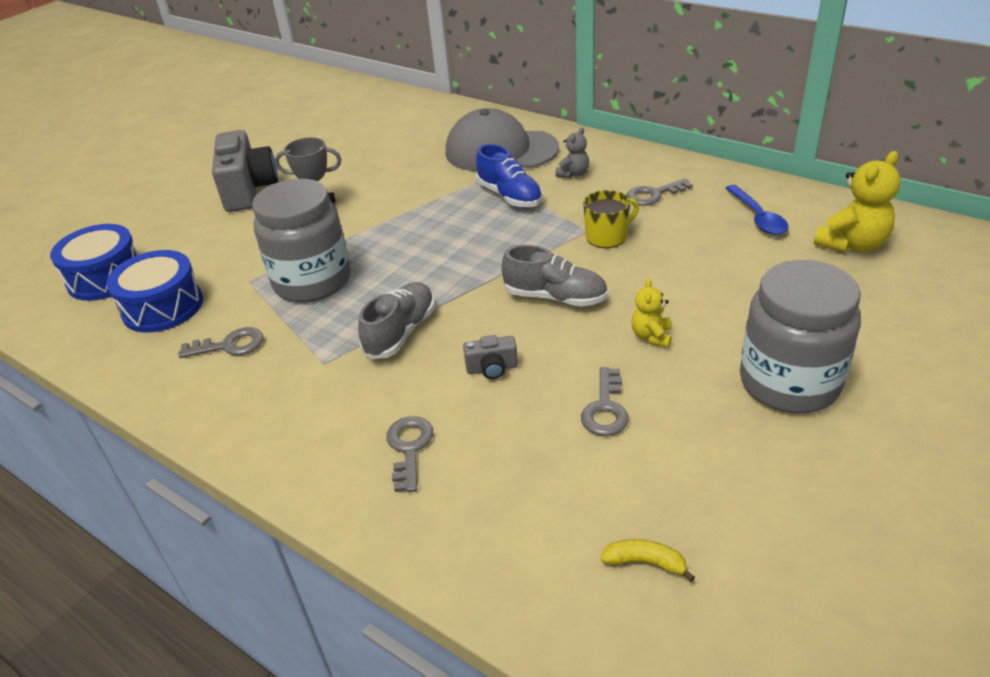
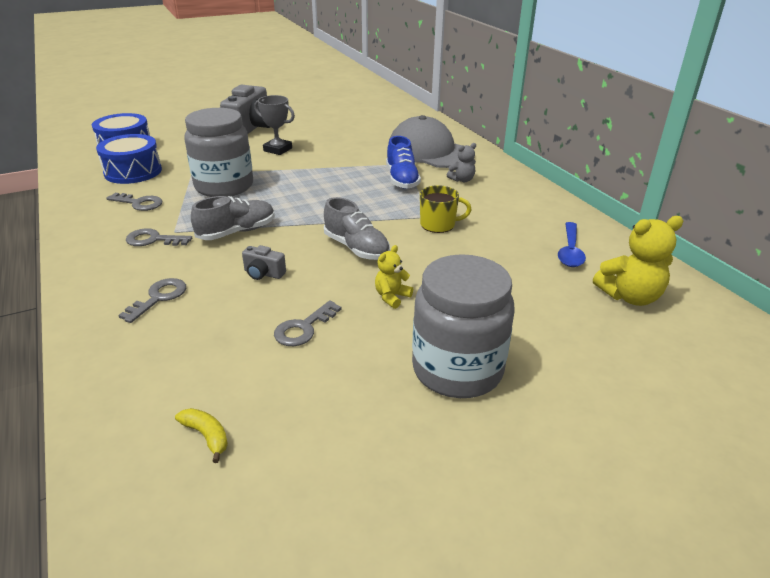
camera: 25 degrees right, 5 degrees down
(653, 195) = (505, 210): grey key -> grey key (153, 240)

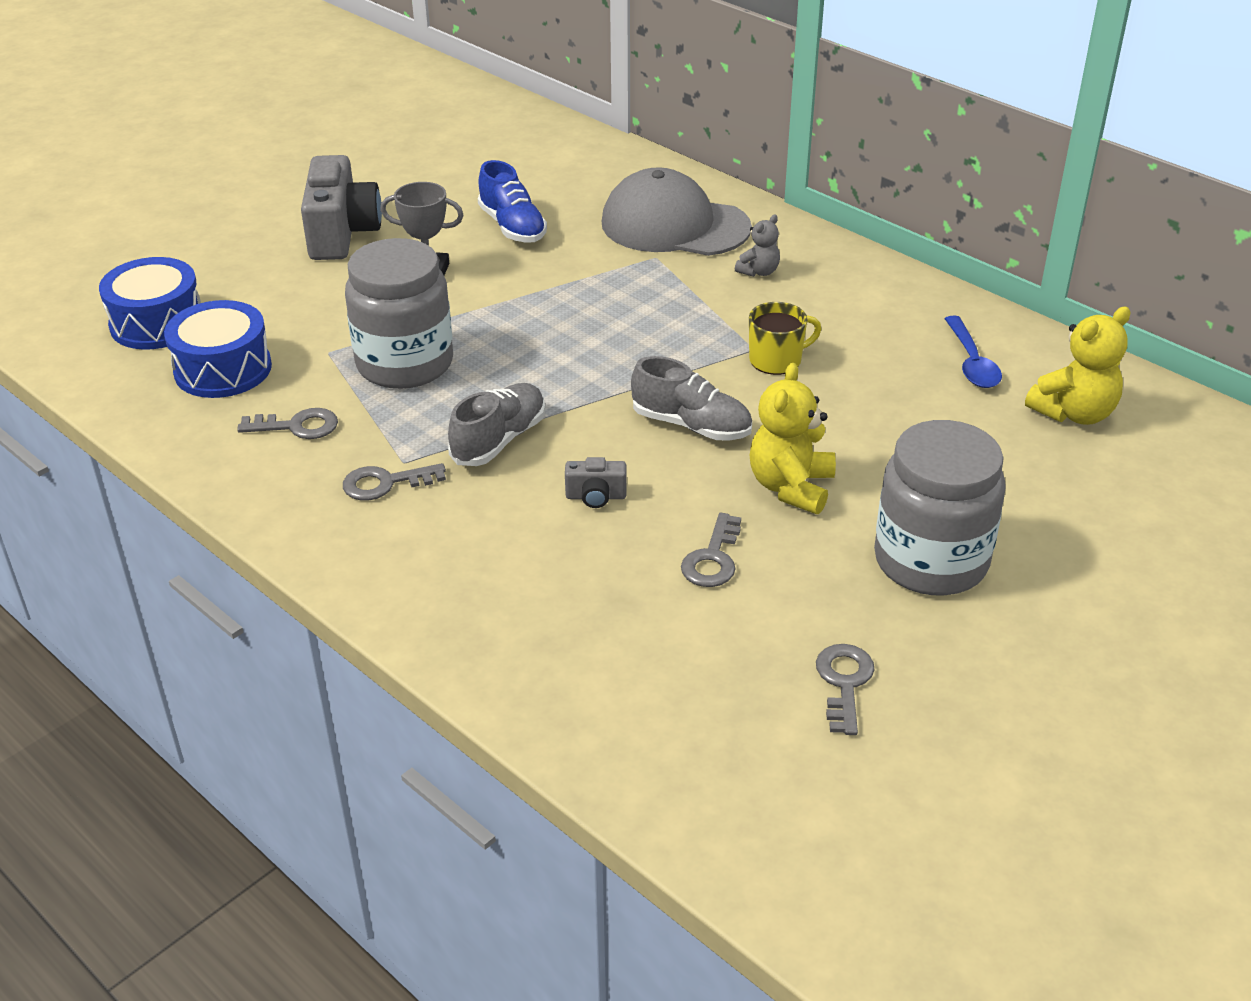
camera: 20 degrees left, 5 degrees up
(159, 298) = (483, 568): grey key -> grey key (844, 683)
(207, 436) = (707, 715): yellow banana -> none
(392, 297) = (791, 487): yellow teddy bear -> yellow teddy bear, size x1.76
(402, 179) = (670, 290): blue shoe -> blue shoe (512, 227)

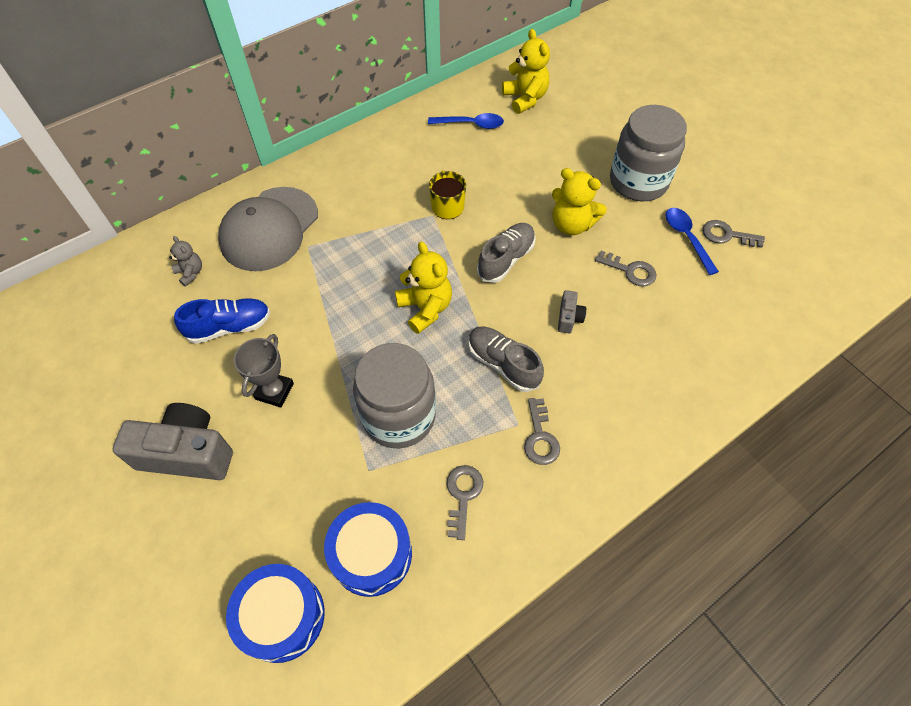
camera: 80 degrees left, 20 degrees up
(578, 363) = (425, 308): none -> yellow teddy bear
(759, 272) = (346, 196): grey teddy bear -> grey teddy bear (190, 273)
(814, 627) = (687, 238): none -> blue spoon

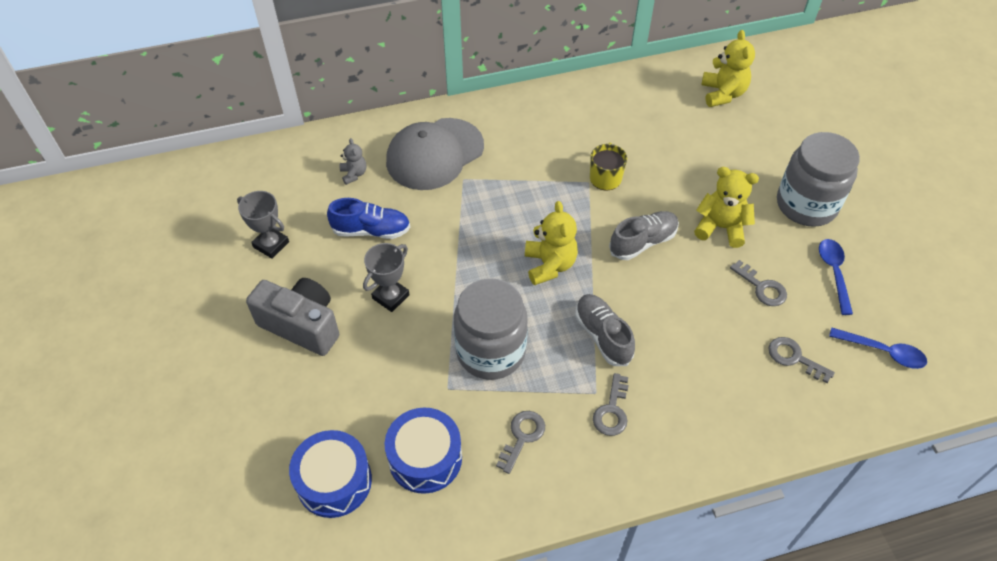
camera: 20 degrees right, 5 degrees down
(123, 375) = (271, 244): none -> grey trophy
(470, 124) = (658, 105): blue spoon -> blue spoon (882, 351)
(569, 318) = (682, 313): grey camera -> none
(571, 224) = (720, 227): yellow teddy bear -> yellow teddy bear turned 150 degrees clockwise
(726, 235) = (878, 282): grey key -> grey key (794, 358)

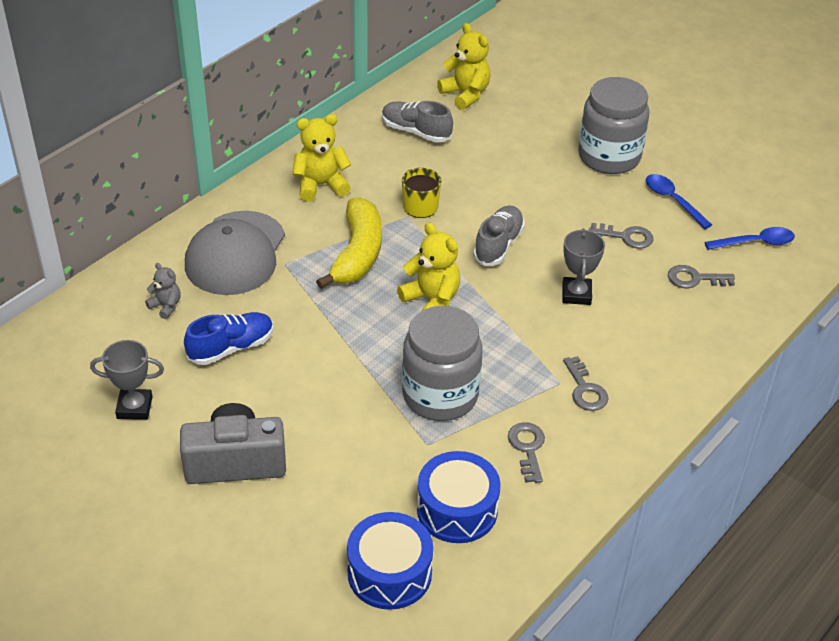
camera: 35 degrees left, 10 degrees down
(391, 297) = (304, 395): grey trophy -> grey trophy (576, 294)
(524, 196) = (357, 253): none -> yellow banana
(603, 335) = (527, 335): grey shoe -> grey shoe (415, 132)
(720, 227) = (554, 204): yellow teddy bear -> yellow teddy bear (321, 185)

